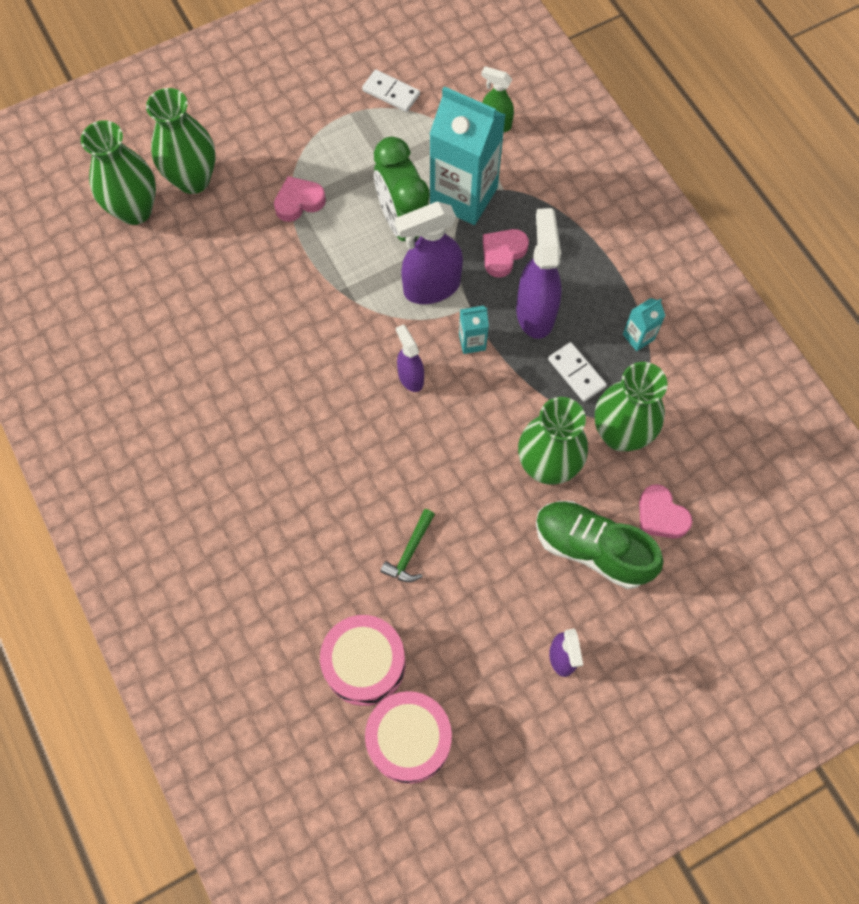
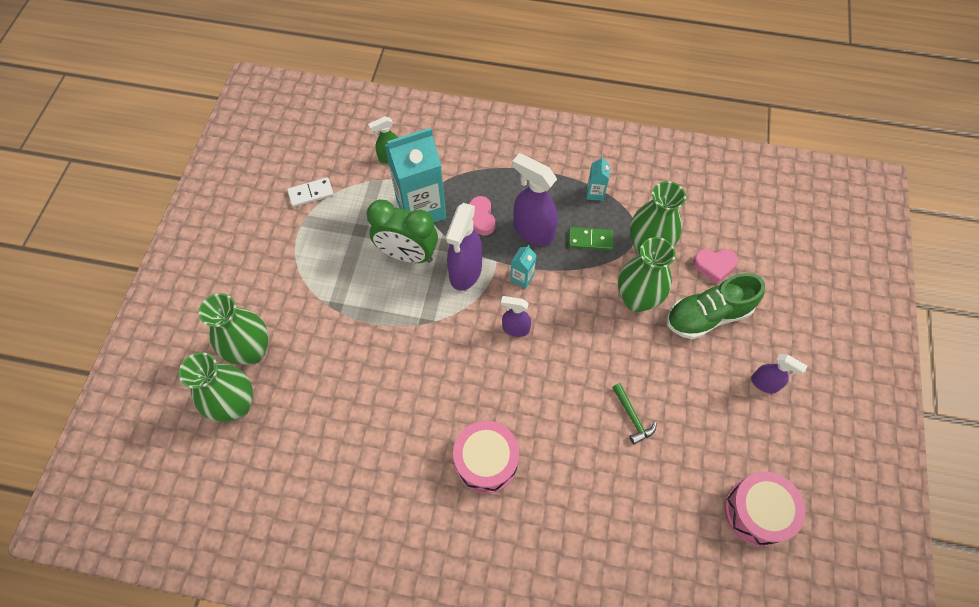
camera: 50 degrees left, 5 degrees down
(299, 202) = (333, 300): pink heart -> none
(364, 664) = (687, 501): pink drum -> pink drum (486, 461)
(576, 373) = (590, 240): white domino -> green domino

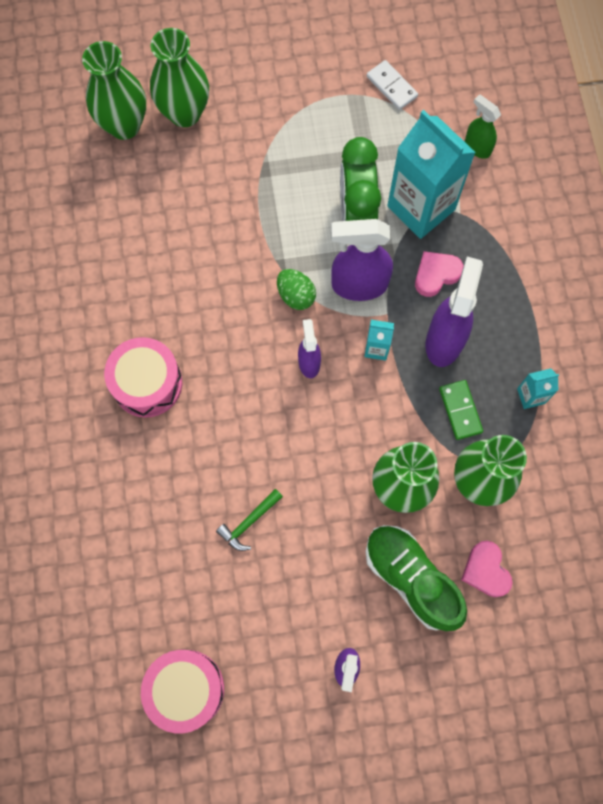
camera: 70 degrees right, 10 degrees up
(455, 319) = (296, 295): none -> green egg

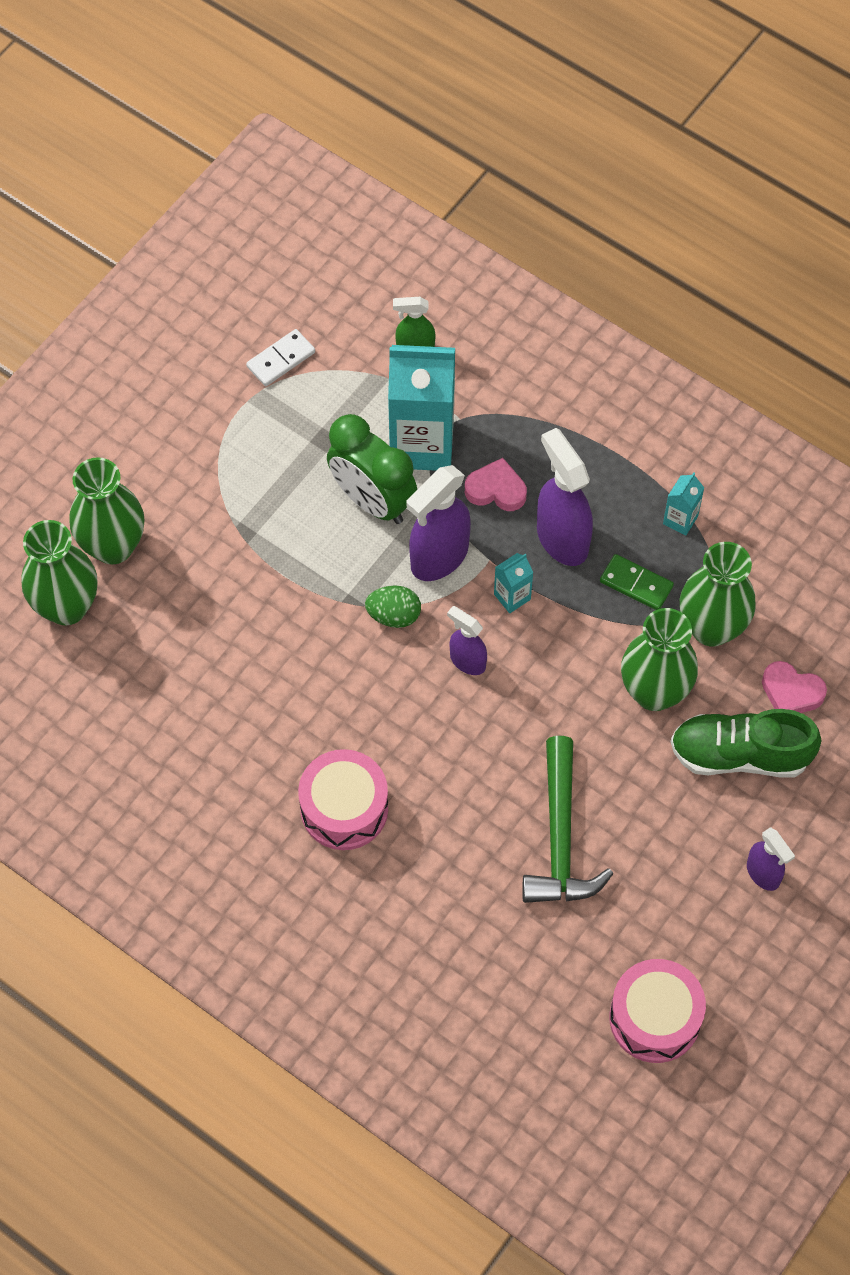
camera: 45 degrees left, 10 degrees down
(249, 522) = (560, 838): green hammer -> green hammer, size x1.98
(391, 87) = (281, 360): white domino -> white domino turned 45 degrees counterclockwise
(436, 275) = (496, 490): pink heart -> pink heart turned 90 degrees clockwise

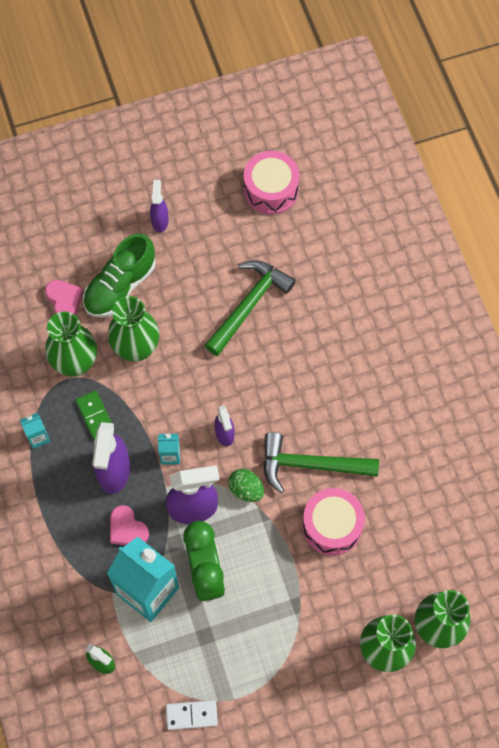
camera: 145 degrees left, 5 degrees up
(337, 691) = (310, 465): none -> green hammer
(344, 808) = (353, 395): pink drum -> pink drum (332, 526)
(739, 755) = (120, 286): green shoe -> green shoe turned 90 degrees clockwise

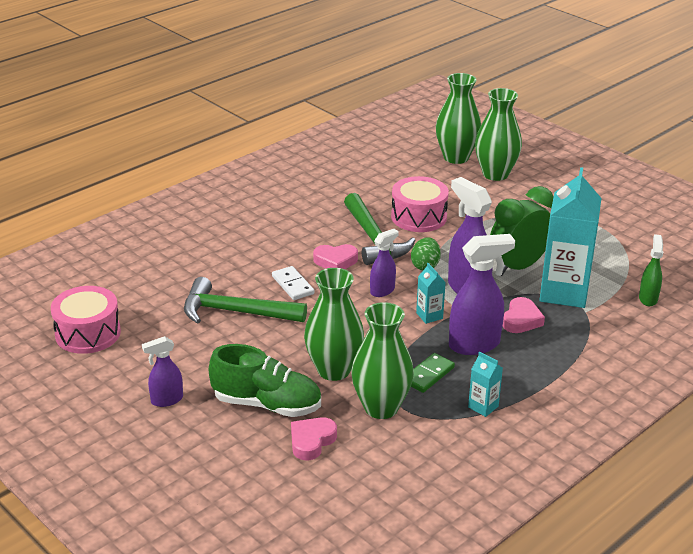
camera: 115 degrees left, 35 degrees down
(191, 715) = (636, 243): white domino -> white domino (292, 285)
(289, 415) = (335, 261): none -> pink heart

